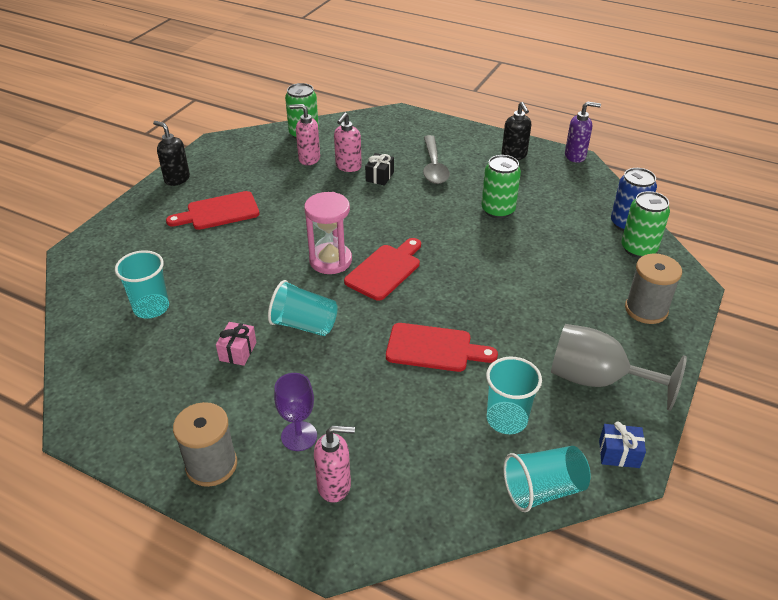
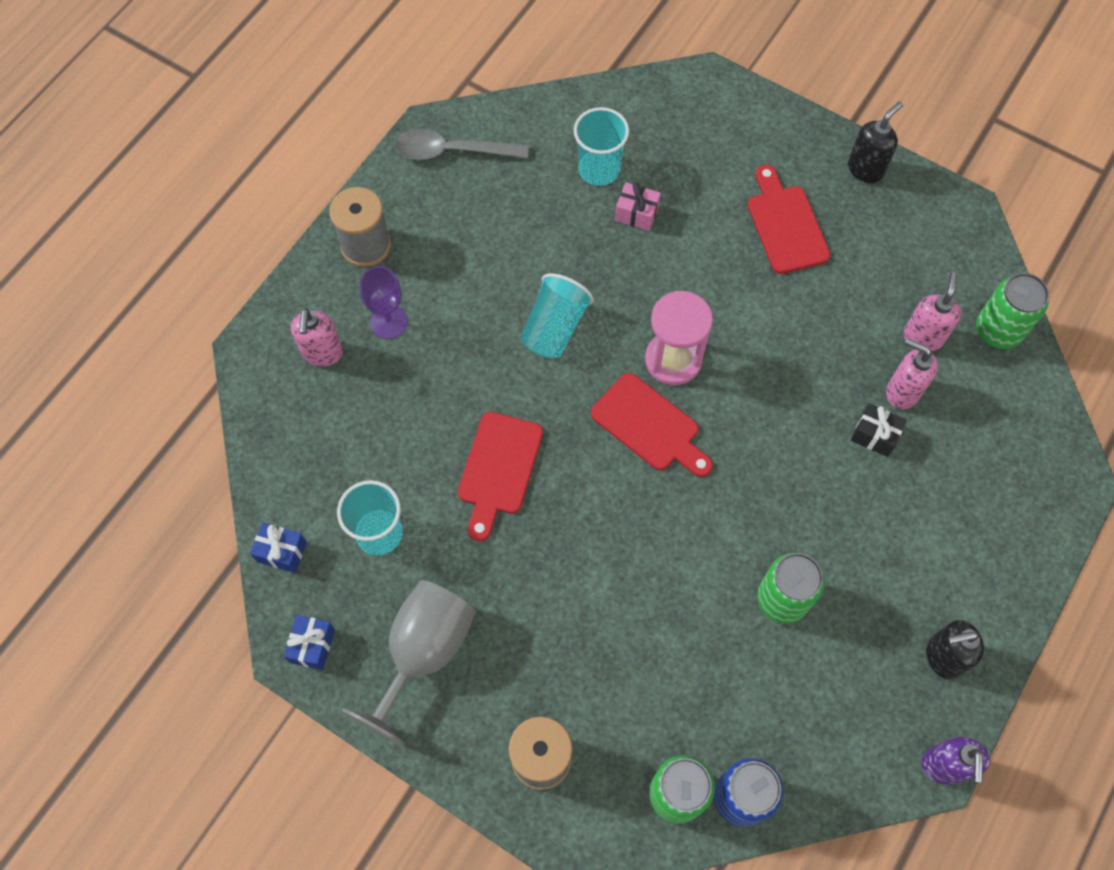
camera: 95 degrees right, 25 degrees up
(238, 351) = (518, 260): pink gift -> pink gift (636, 214)
(434, 166) = (904, 519): grey spoon -> grey spoon (452, 151)
(543, 490) = (282, 552): turquoise cup -> blue gift

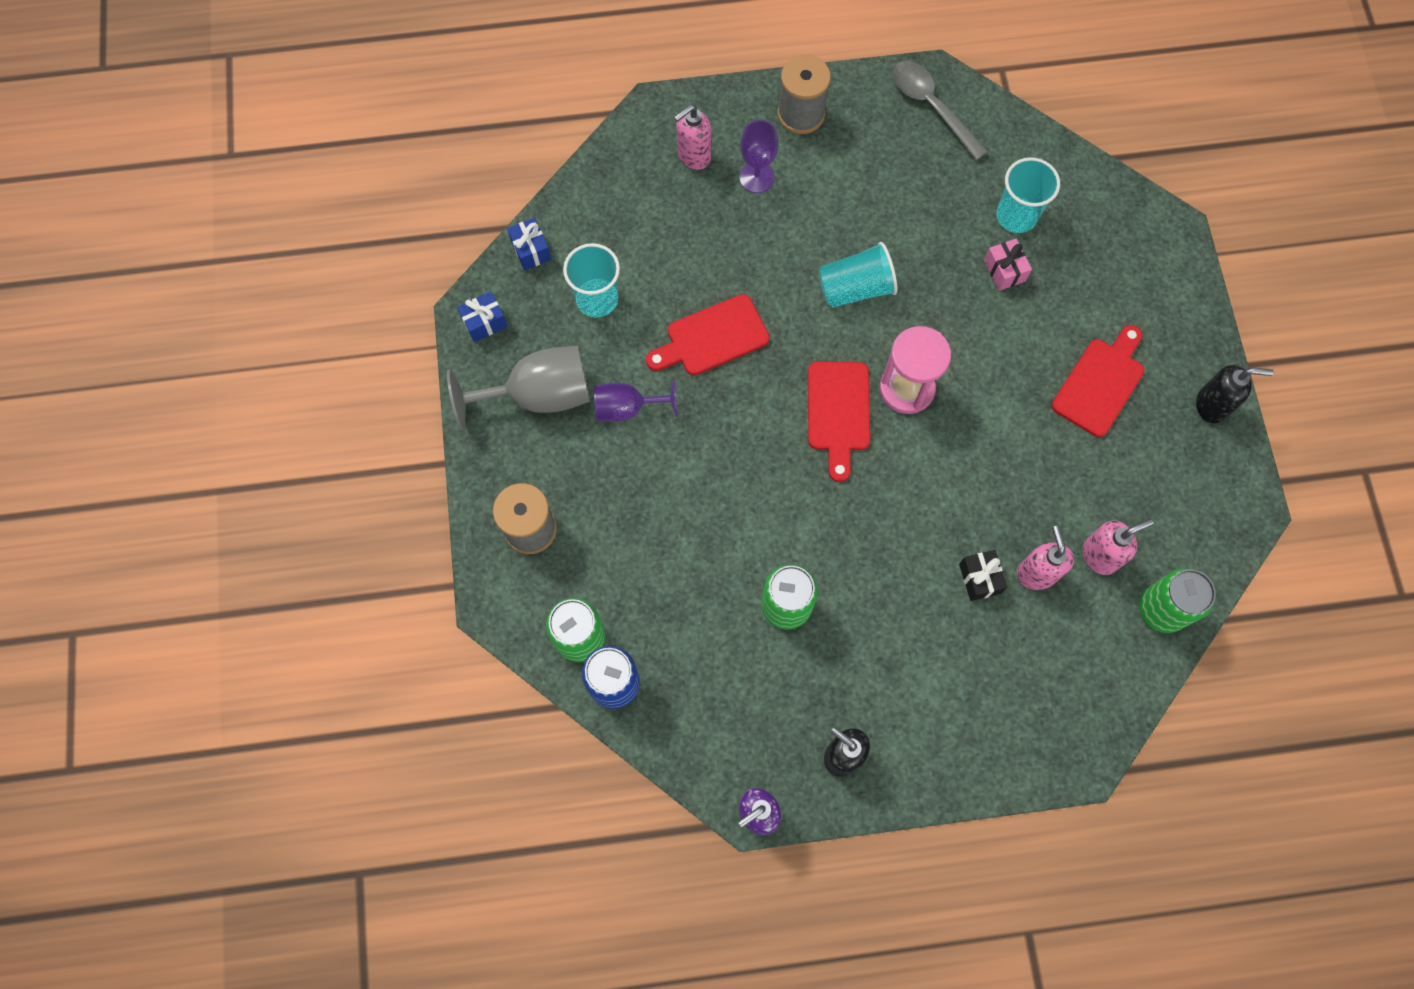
camera: 50 degrees right, 5 degrees up
(501, 588) = (627, 408): none -> purple goblet

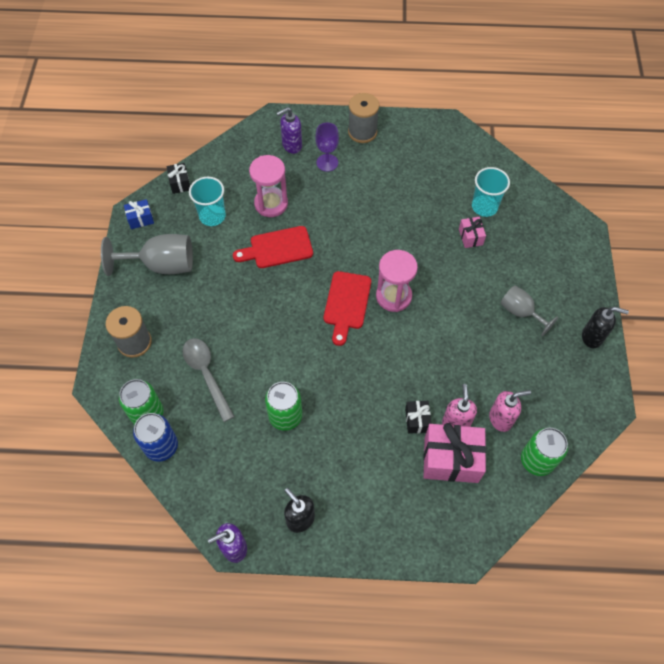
camera: 10 degrees right, 10 degrees down
(531, 250) = (180, 183): blue gift -> black gift
(627, 408) = (214, 281): purple goblet -> none
(684, 263) = (271, 204): none -> pink hourglass
(693, 156) = (291, 145): pink soap dispenser -> purple soap dispenser
(855, 288) = (374, 233): turquoise cup -> none
(931, 107) = (443, 139): grey spoon -> grey spoon (206, 374)
(1039, 629) = (451, 459): none -> pink gift
(1100, 383) = (520, 312): red cutting board -> grey goblet

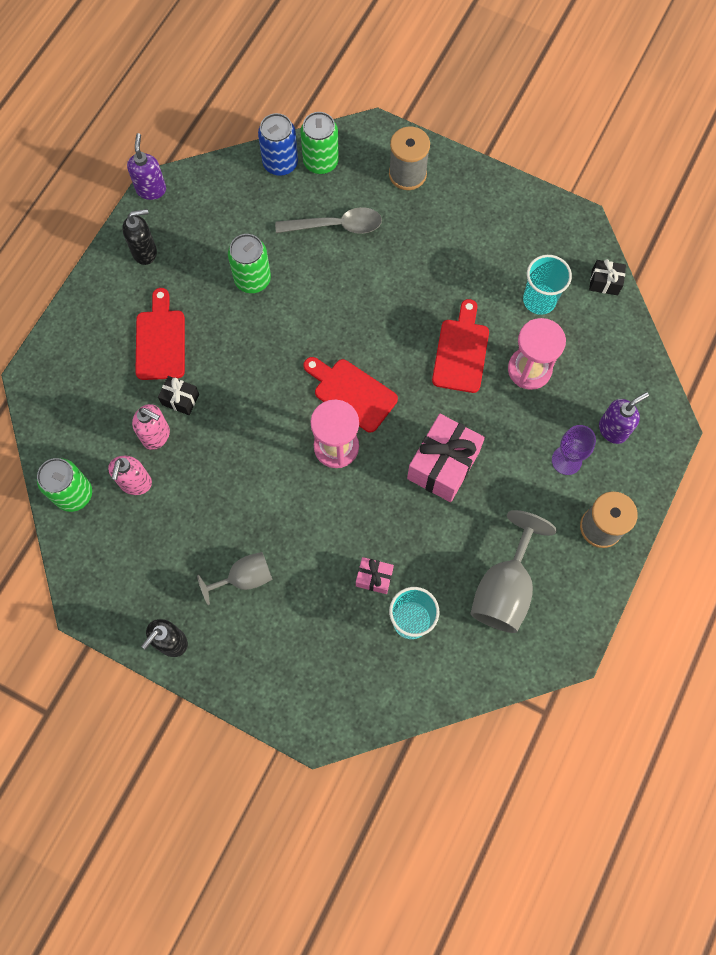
camera: 115 degrees right, 10 degrees up
(140, 219) = (568, 226): blue gift -> none
(162, 265) = (493, 228): grey goblet -> grey goblet (504, 588)
(291, 145) = (613, 429): purple soap dispenser -> purple soap dispenser turned 60 degrees clockwise
(375, 462) = (160, 340): none -> red cutting board
(451, 459) = (123, 411): pink gift -> pink gift (443, 465)

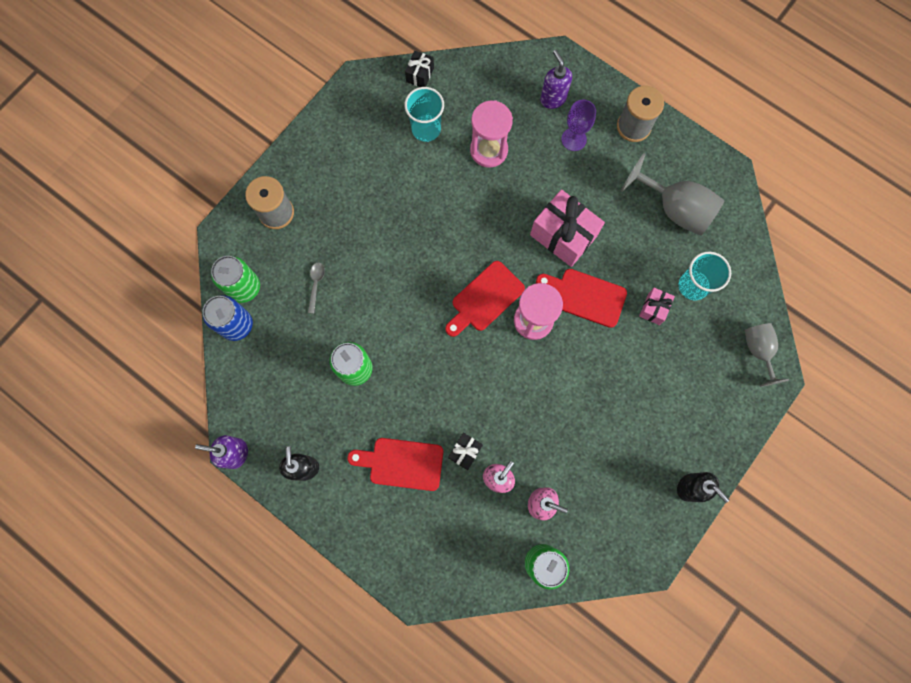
camera: 80 degrees left, 5 degrees up
(244, 578) = (641, 416): grey goblet -> grey goblet (758, 350)
(336, 226) = (316, 284): grey spoon -> grey spoon, size x0.52
(461, 351) = (462, 201): red cutting board -> red cutting board (585, 296)

